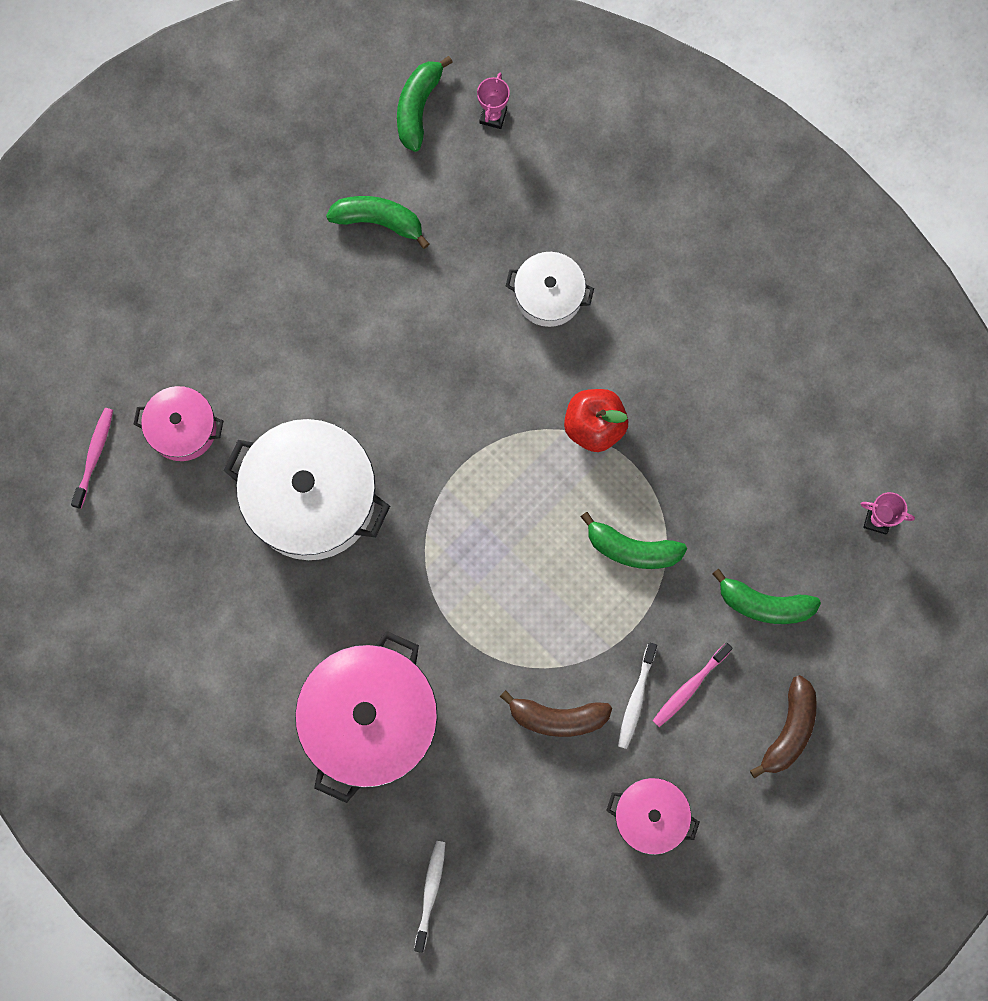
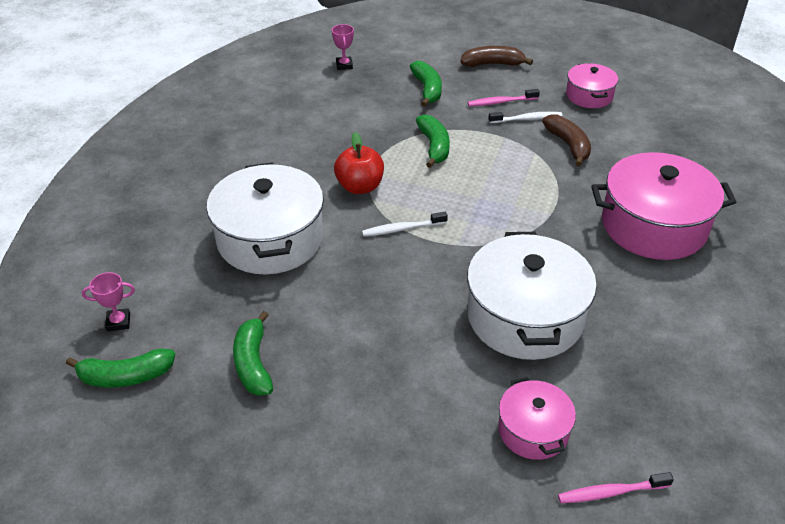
camera: 115 degrees left, 35 degrees down
(430, 893) = (726, 163): white toothbrush -> white toothbrush (402, 229)
(549, 295) = (270, 239): white pot -> white pot, size x1.87
(690, 687) = (501, 102): pink toothbrush -> pink toothbrush turned 150 degrees clockwise

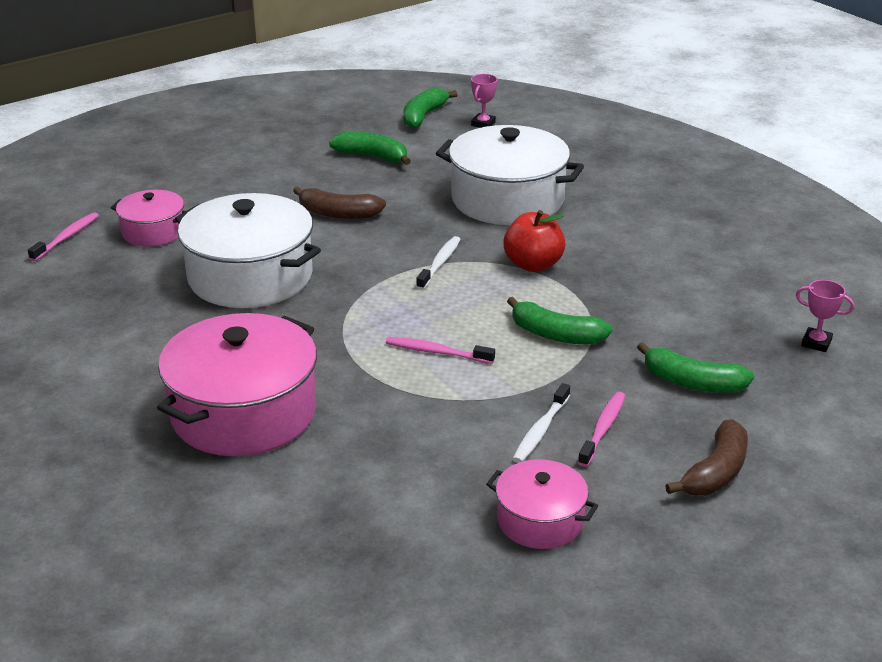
camera: 125 degrees right, 10 degrees down
(505, 182) = (437, 352): none -> pink toothbrush
(568, 145) = (448, 434): brown banana -> brown banana (338, 214)

